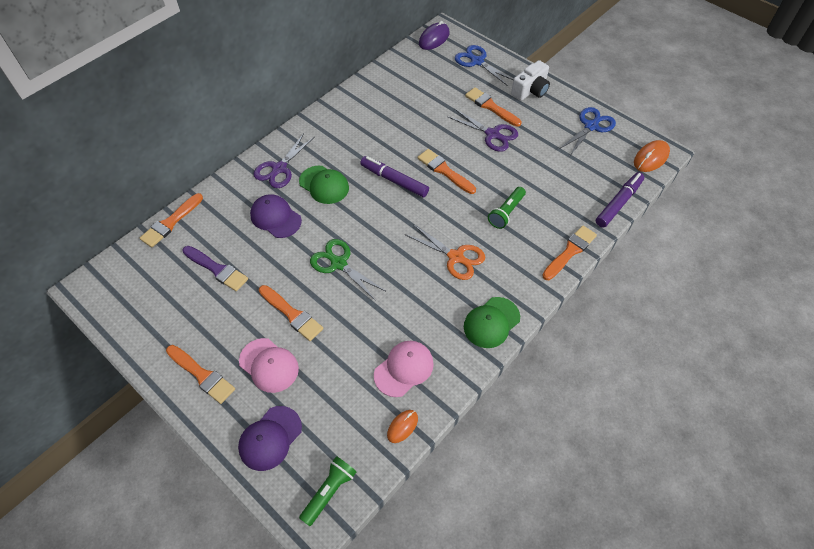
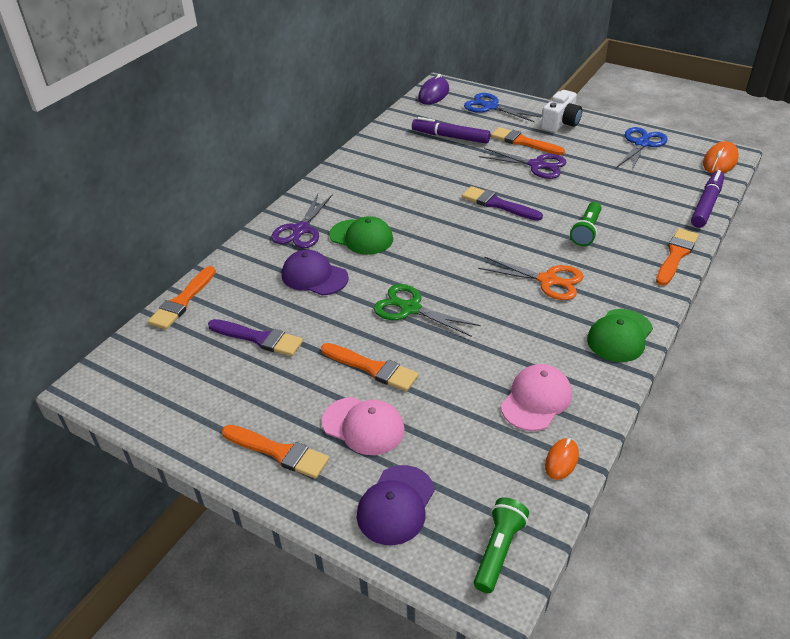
camera: 10 degrees left, 15 degrees down
(394, 180) = (443, 221): purple marker -> purple marker (450, 137)
(444, 171) = (497, 204): orange brush -> purple brush

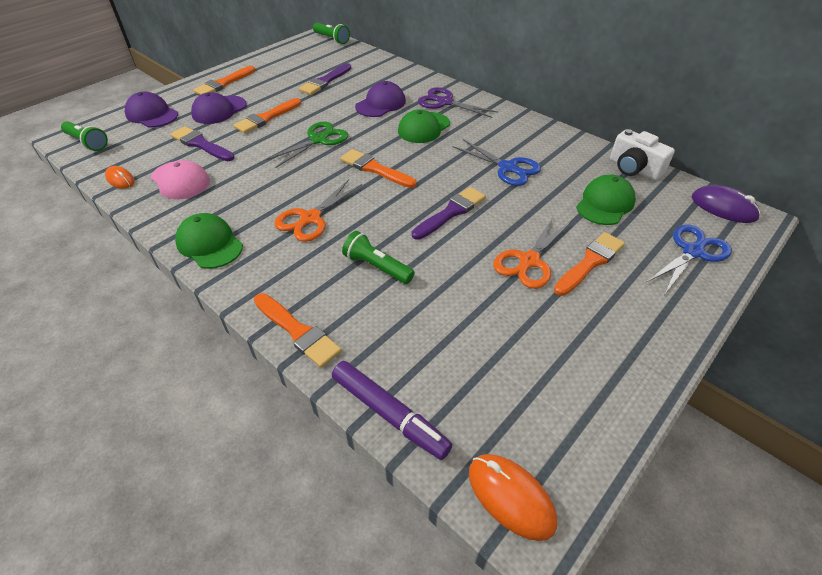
camera: 100 degrees right, 5 degrees up
(106, 366) = (332, 39): none -> green flashlight
(182, 301) = (379, 59): orange brush -> orange brush (375, 169)
(363, 426) = (219, 110): pink cap -> purple cap
(450, 137) = (605, 203): purple marker -> green cap
(456, 411) = (201, 144): none -> purple brush
(536, 165) = (529, 261): purple scissors -> orange scissors
(560, 123) = (648, 314): white camera -> white camera (634, 168)
(641, 144) = (580, 397): blue scissors -> blue scissors (507, 168)

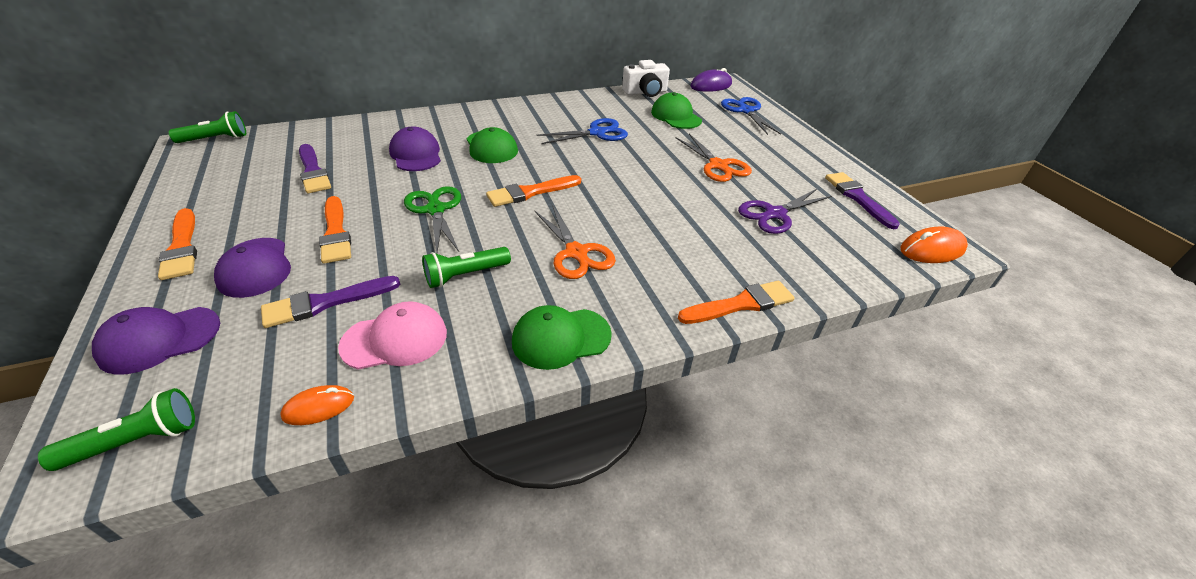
camera: 65 degrees left, 5 degrees down
(377, 267) = (679, 235): green flashlight -> green flashlight (465, 275)
(389, 414) = (852, 279): purple marker -> none
(445, 102) = (462, 123): purple scissors -> purple scissors (775, 214)
(451, 212) = (634, 176): purple brush -> purple brush (858, 198)
(590, 262) = (734, 145): orange brush -> none

